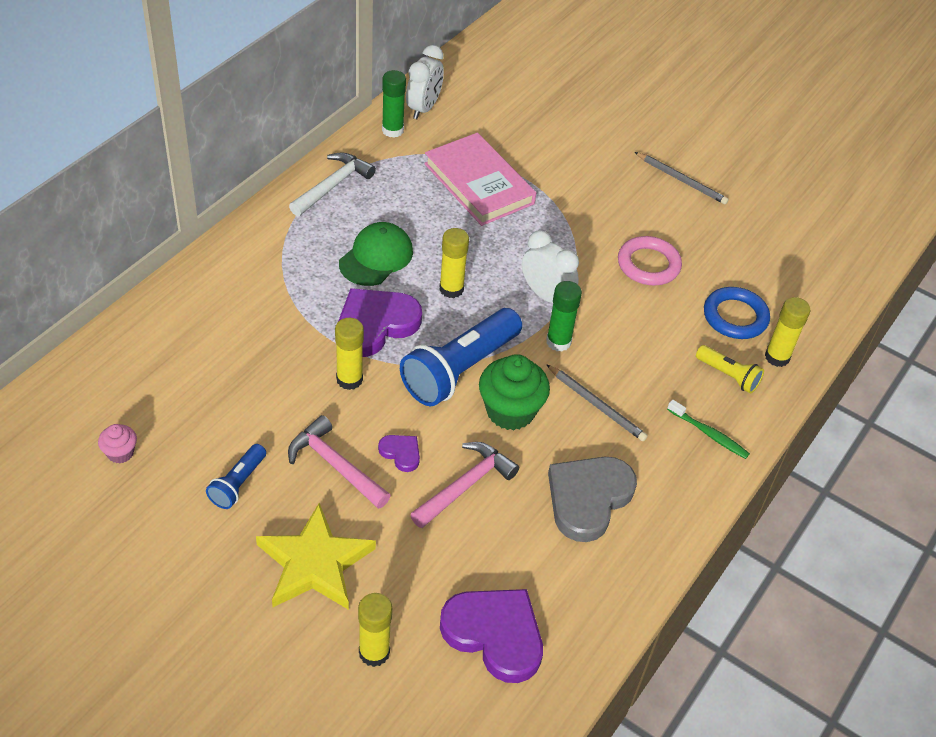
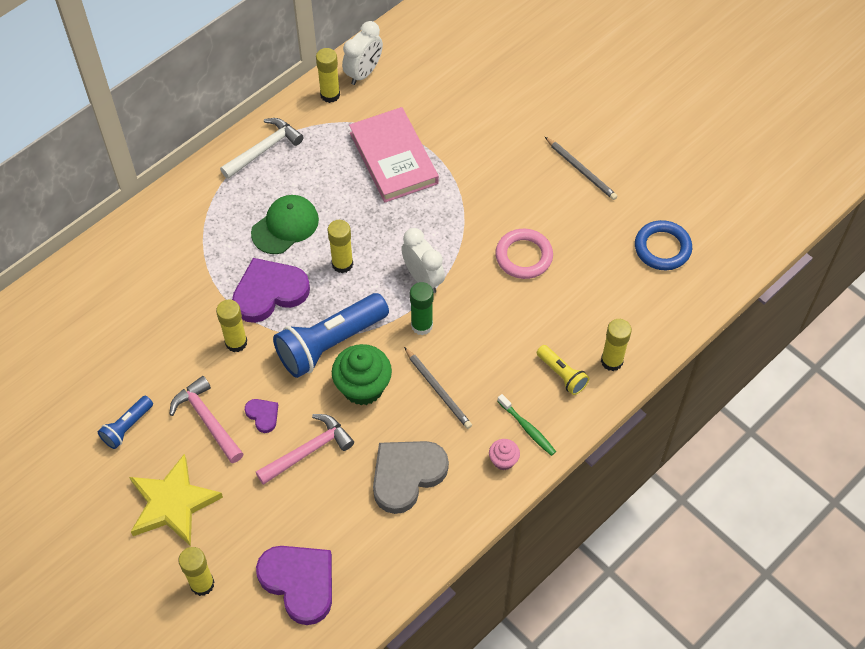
camera: 15 degrees right, 10 degrees up
(120, 453) = (41, 388): pink cupcake -> pink cupcake (503, 460)
(392, 130) = (330, 95): green glue stick -> yellow glue stick
(735, 317) = (586, 317): blue ring -> blue ring (662, 248)

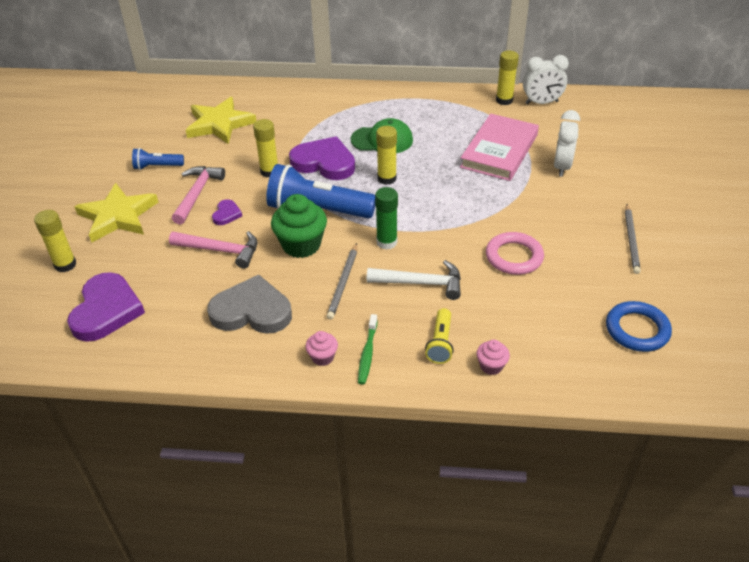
camera: 50 degrees right, 15 degrees down
(113, 333) = (219, 124): none -> yellow star
(264, 149) = (425, 101): white hammer -> white hammer (421, 283)
(423, 278) = (425, 220): white clock -> white clock (562, 167)
(611, 361) = (491, 366): yellow glue stick -> pink cupcake

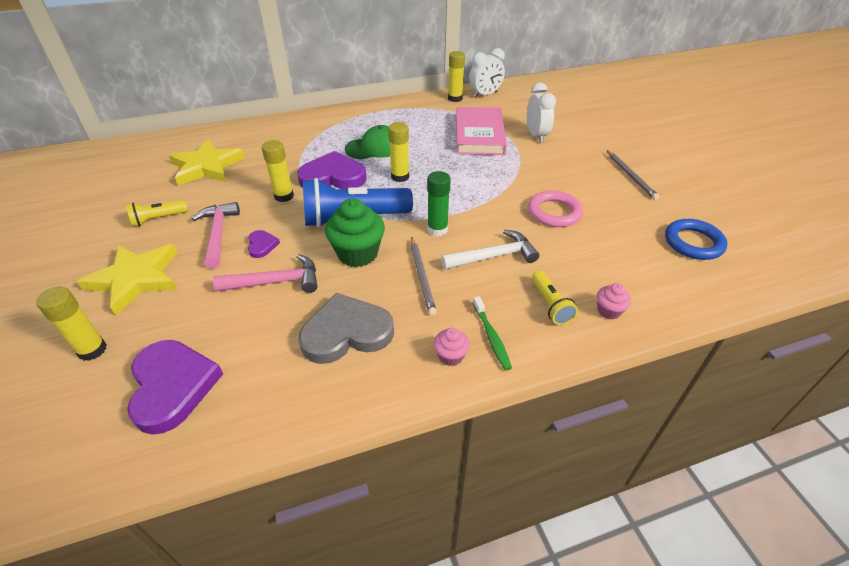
camera: 25 degrees left, 0 degrees up
(157, 166) = (158, 219): blue flashlight -> yellow flashlight

